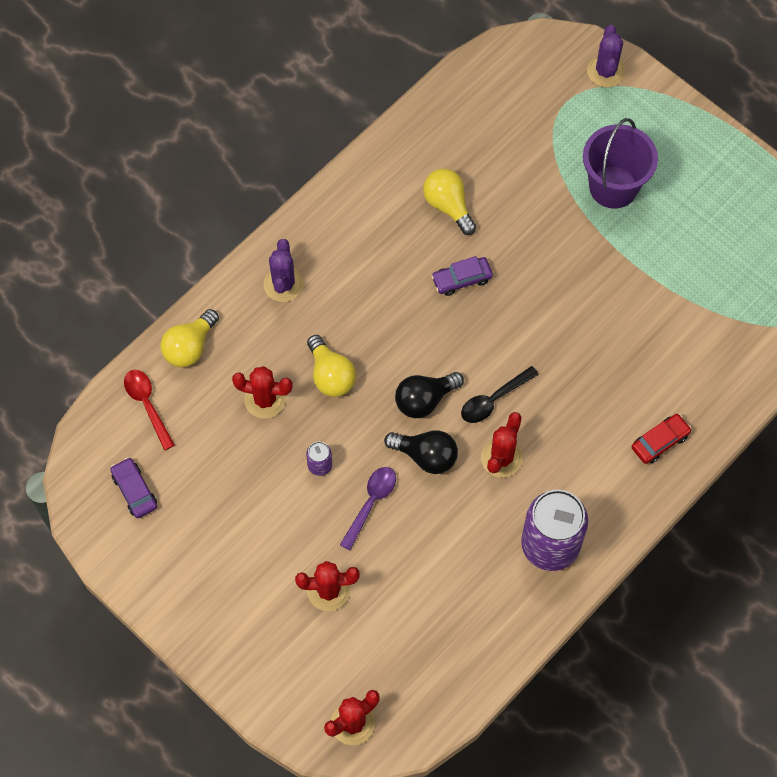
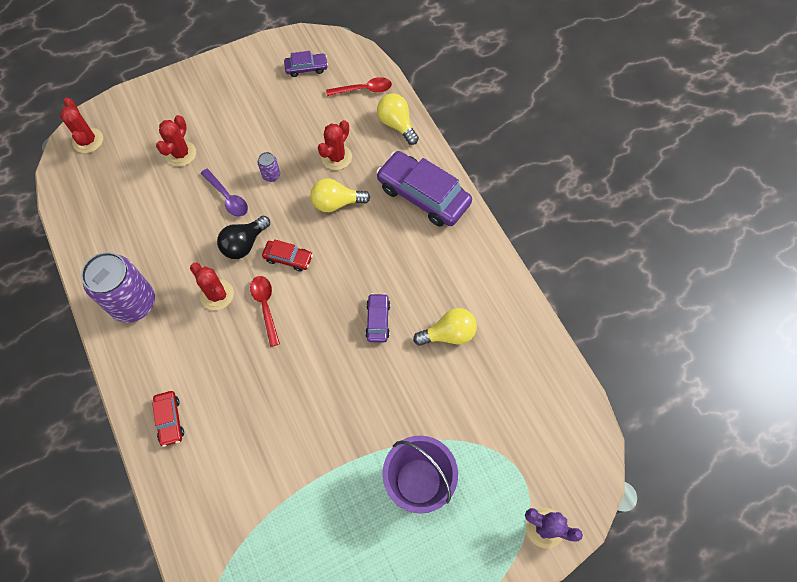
camera: 110 degrees right, 0 degrees up
(283, 284) = (423, 195): purple cactus -> purple car
(424, 400) = (288, 258): black light bulb -> red car
(494, 399) = (265, 306): black spoon -> red spoon

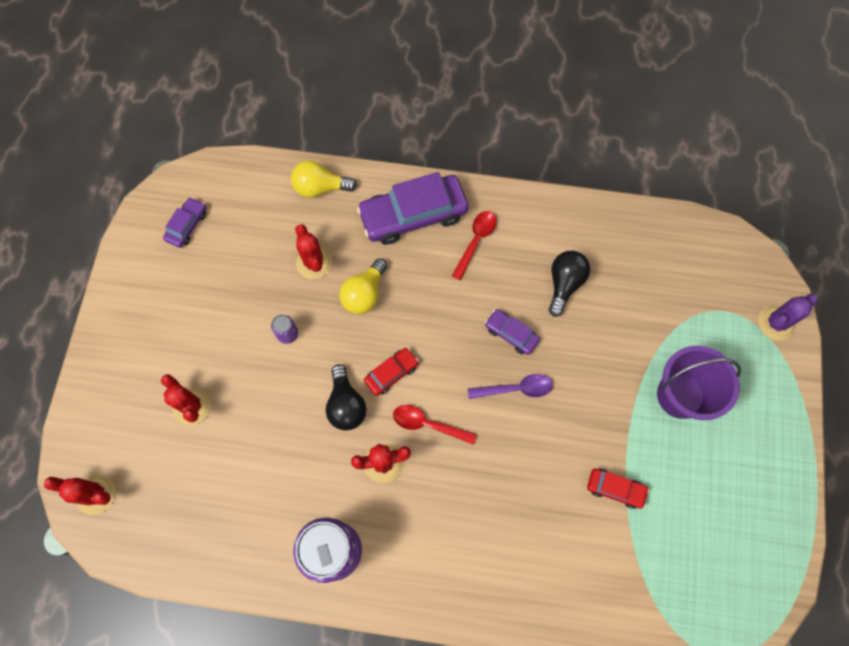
camera: 55 degrees left, 5 degrees up
(170, 420) = (485, 582): red car -> red car (615, 489)
(227, 197) = (281, 390): purple spoon -> purple spoon (515, 389)
(364, 90) = (257, 191): red spoon -> red spoon (476, 241)
(449, 334) = (564, 284): yellow light bulb -> black light bulb

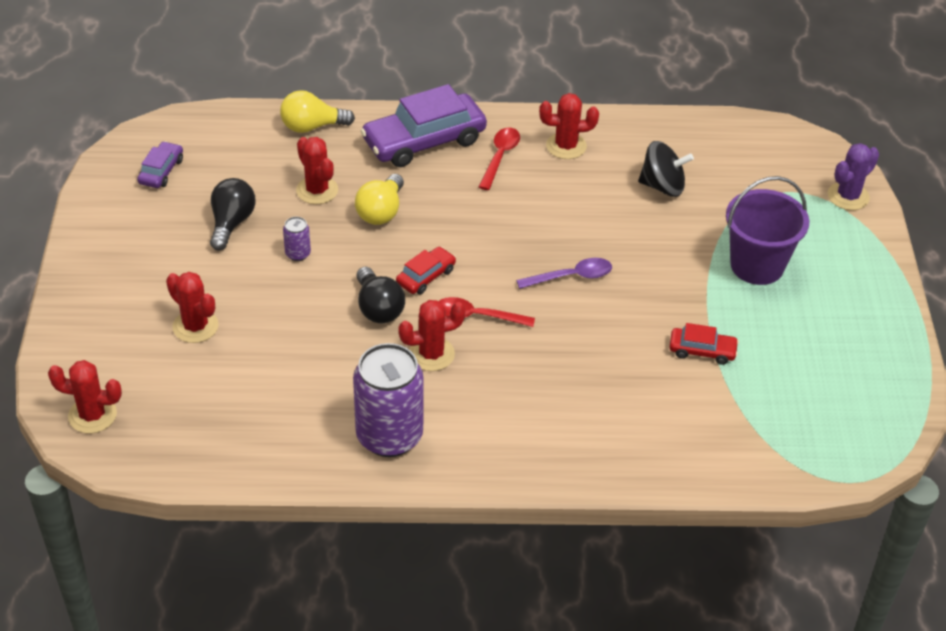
camera: 10 degrees left, 25 degrees down
(511, 334) = (556, 231): purple car -> none
(535, 235) = (566, 146): none -> red cactus
(564, 284) = (607, 184): black light bulb -> black light bulb (231, 223)
(612, 292) = (662, 186): none -> black spinning top

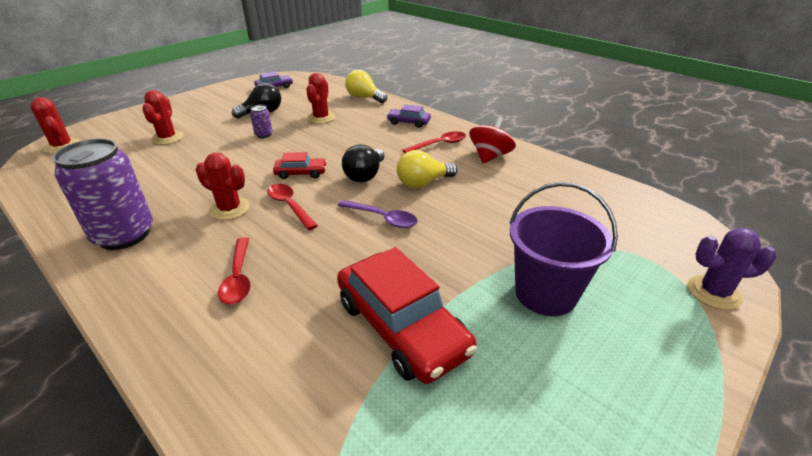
camera: 45 degrees right, 10 degrees down
(378, 308) = (250, 173): black light bulb -> black light bulb (365, 175)
(381, 212) = (333, 138): yellow light bulb -> yellow light bulb (423, 183)
(424, 141) = (408, 122): purple car -> purple car, size x0.49
(546, 398) = (238, 277): none -> red spoon
(566, 146) = (490, 156): red cactus -> red spinning top
(662, 186) = (530, 204): black spinning top -> none
(702, 351) = (401, 326): red car -> red car, size x2.04

